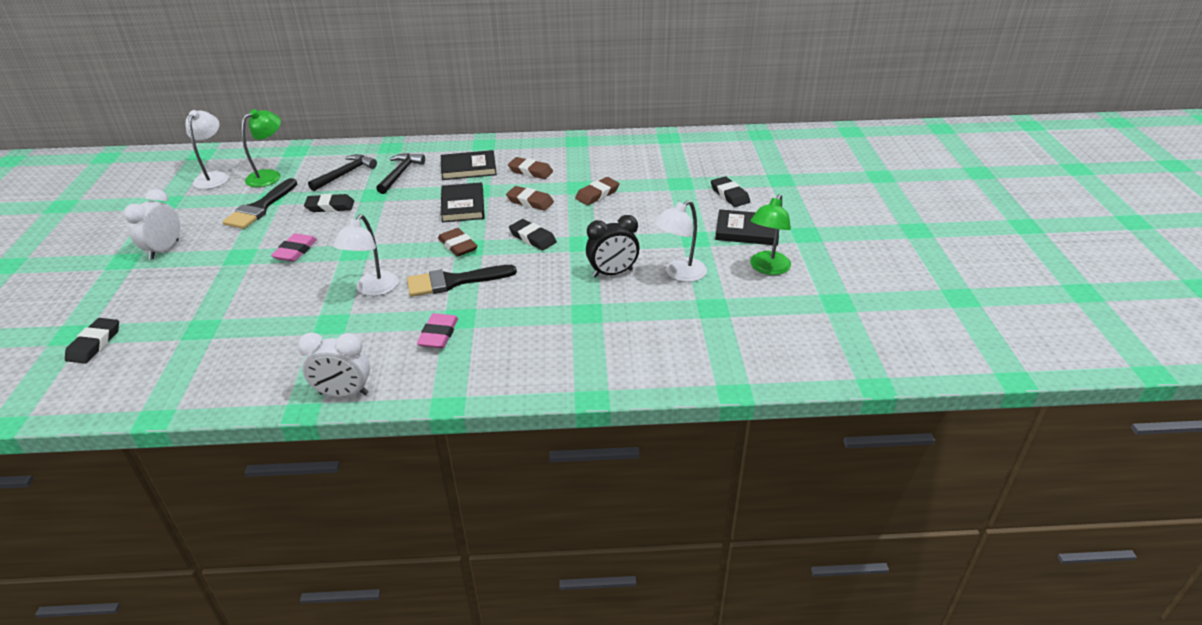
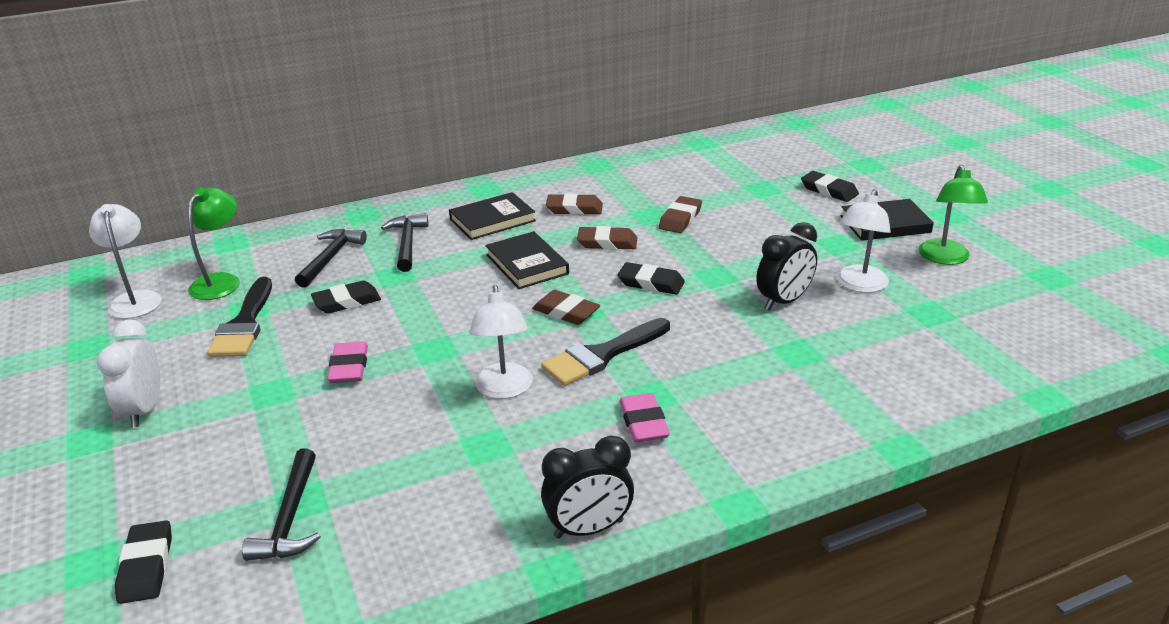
camera: 20 degrees left, 5 degrees down
(187, 337) = (290, 518): none -> black hammer
(343, 394) = (589, 529): white clock -> black clock

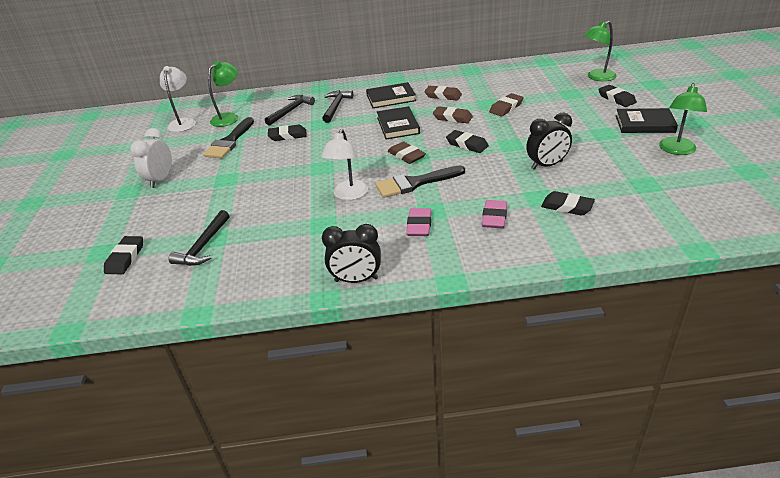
camera: 20 degrees right, 5 degrees up
(349, 367) = (271, 171): pink eraser -> pink eraser (494, 217)
(786, 161) = (597, 77): none -> green lamp
(844, 361) = (567, 206): none -> black eraser
(859, 285) = (604, 161): white lamp -> none

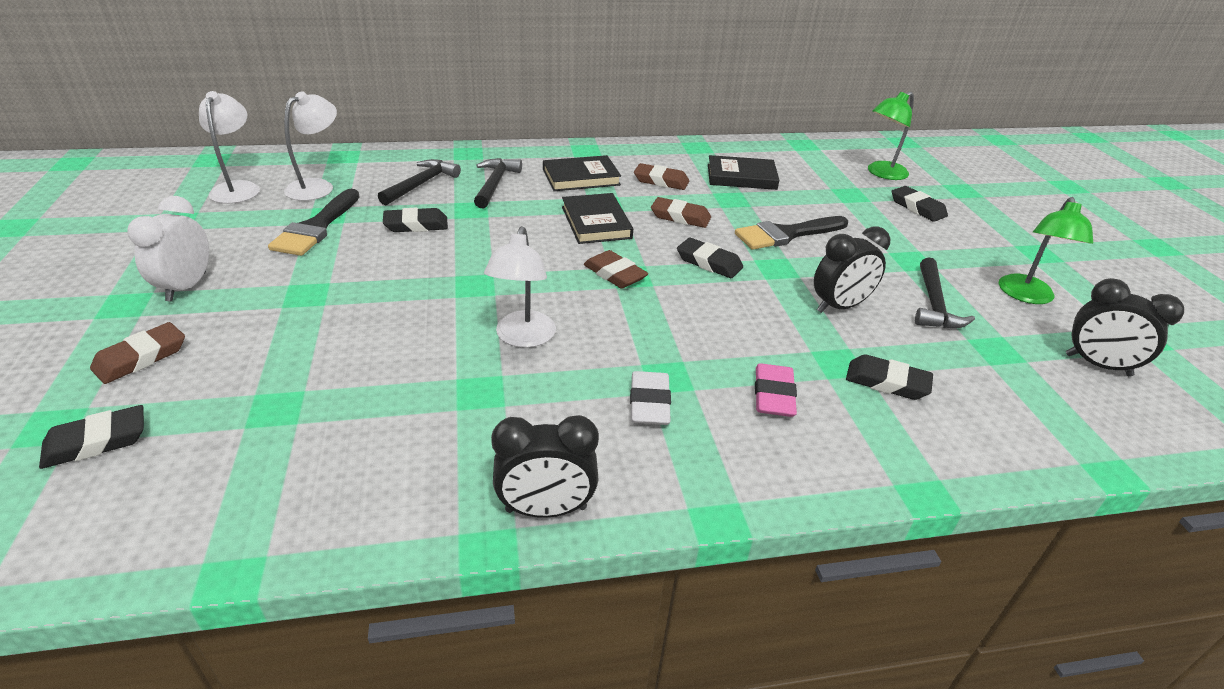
camera: 10 degrees left, 0 degrees up
(125, 258) = (96, 442): black eraser -> black eraser turned 60 degrees clockwise
(203, 246) = (255, 424): black hammer -> black hammer (934, 304)
(229, 117) = (317, 186): green lamp -> white lamp
(415, 183) = (633, 323): black brush -> black brush (786, 234)
(419, 225) = (649, 403): pink eraser -> white eraser
(506, 108) = (759, 208): brown eraser -> brown eraser (141, 358)
(644, 124) = (968, 250): black book -> black book (741, 177)
(711, 189) = (1097, 365): none -> black clock

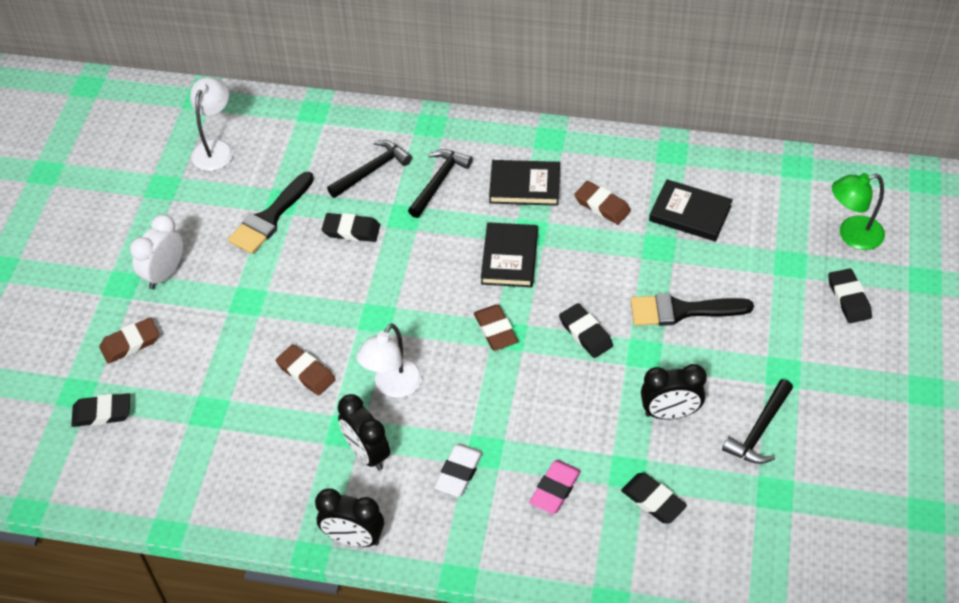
camera: 25 degrees right, 15 degrees up
(317, 186) = (281, 158): white lamp -> none
(680, 217) = (592, 265): brown eraser -> brown eraser (306, 372)
(1026, 296) = (858, 441): green lamp -> none
(1097, 365) = (852, 531): black clock -> black clock (367, 453)

